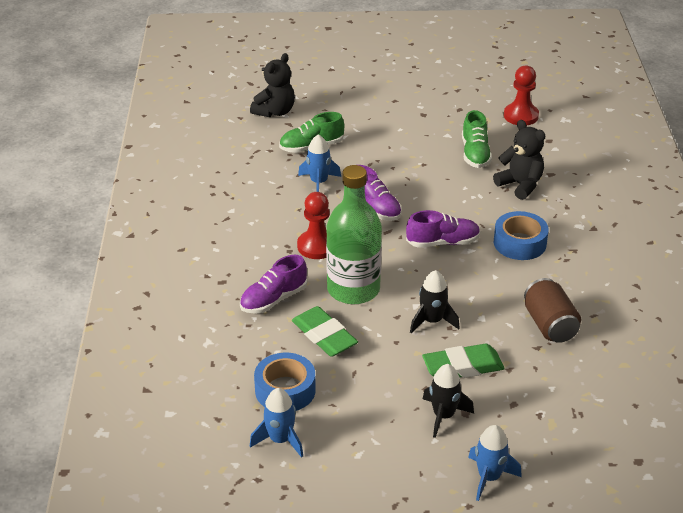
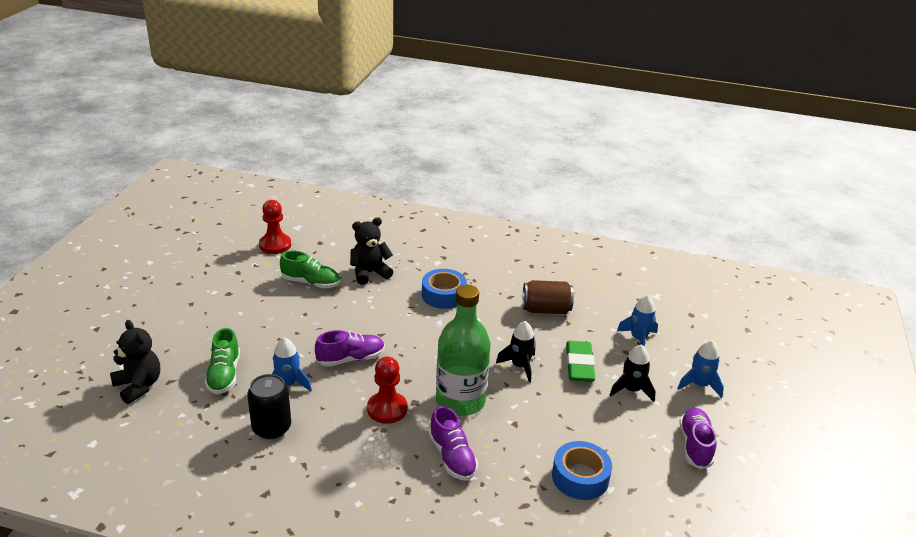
camera: 75 degrees left, 5 degrees down
(260, 190) = (271, 428): none -> black can
(280, 440) = (642, 495): blue rocket -> blue rocket (638, 339)
(324, 336) = (516, 434): green eraser -> none
(443, 242) = (422, 333): purple shoe -> purple shoe (695, 445)

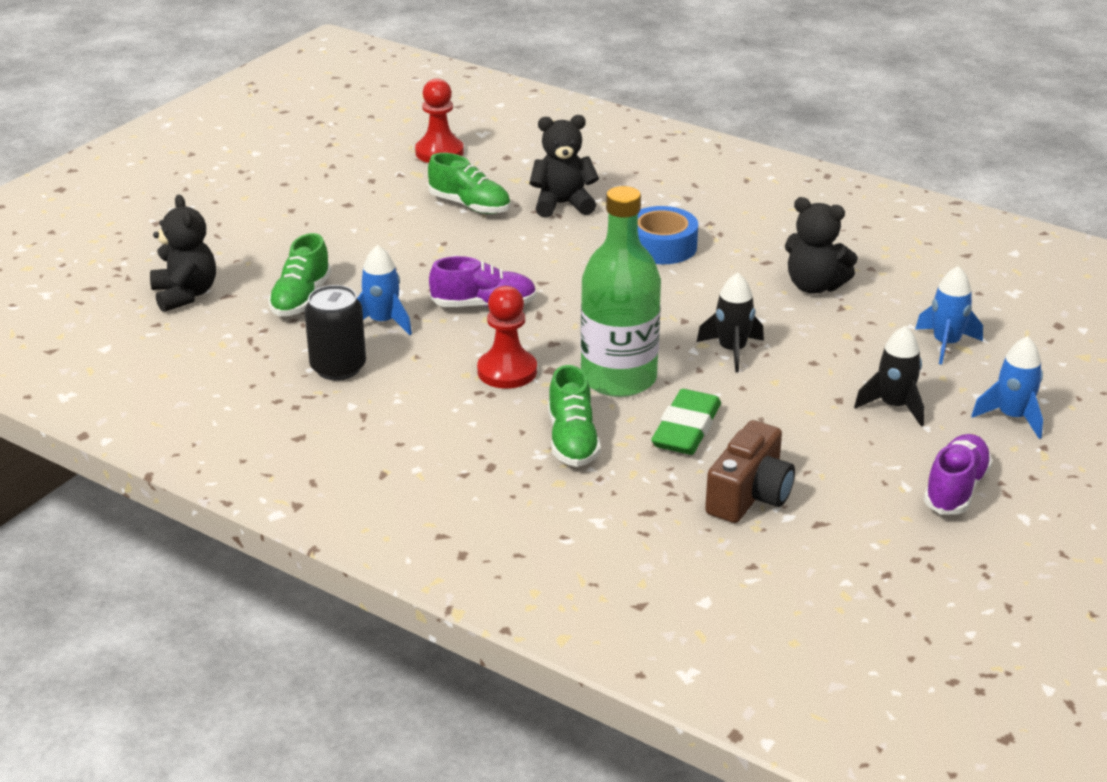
camera: 20 degrees right, 0 degrees up
(452, 457) = (572, 441): purple shoe -> green shoe
(546, 310) = (814, 286): brown can -> black teddy bear
(579, 365) = (827, 363): green eraser -> green eraser (686, 429)
(580, 477) = (749, 495): blue tape -> brown camera

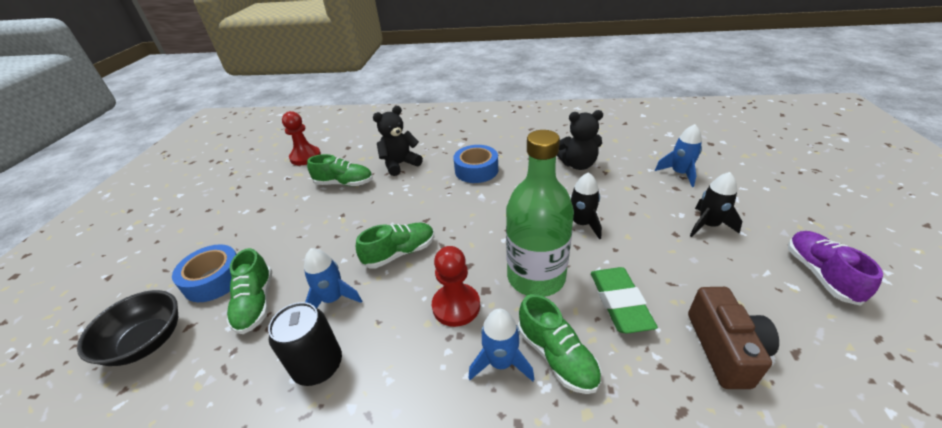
camera: 25 degrees left, 5 degrees up
(185, 295) = (147, 342): black teddy bear -> black bowl
(266, 262) = (214, 279): none -> blue tape
(484, 305) = (400, 253): purple shoe -> green shoe
(1012, 417) = (770, 206): blue rocket -> blue rocket (501, 362)

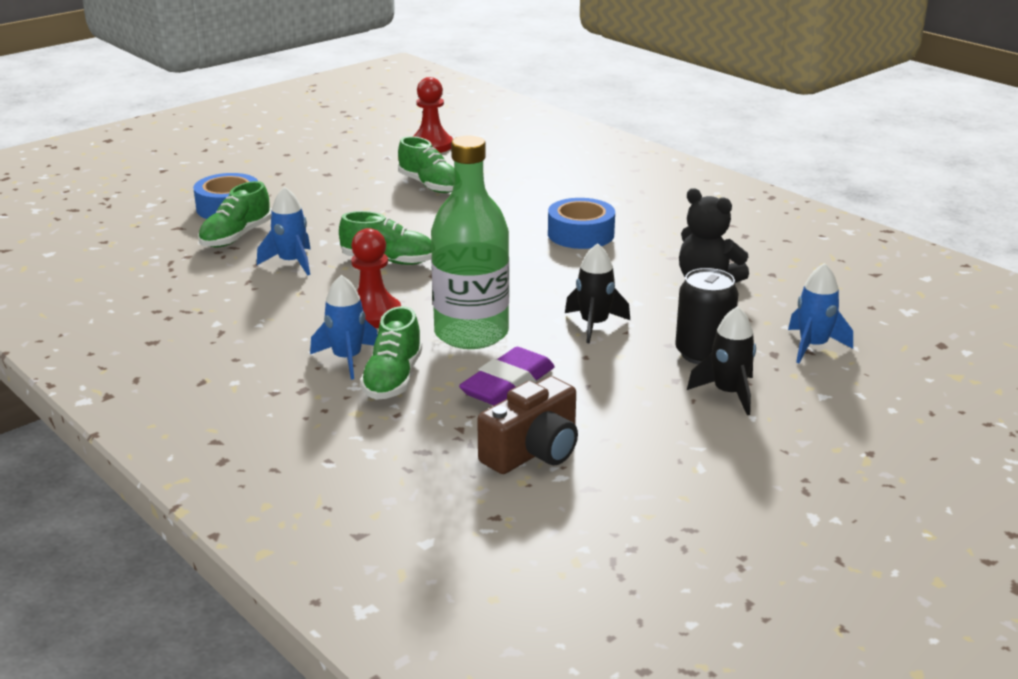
camera: 40 degrees right, 10 degrees down
(147, 342) = (144, 223): black bowl -> none
(318, 366) = (227, 292): black can -> black can (703, 353)
(400, 164) = (512, 193): black teddy bear -> none
(619, 303) = (508, 384): green eraser -> purple eraser
(820, 274) = (752, 478): purple shoe -> none

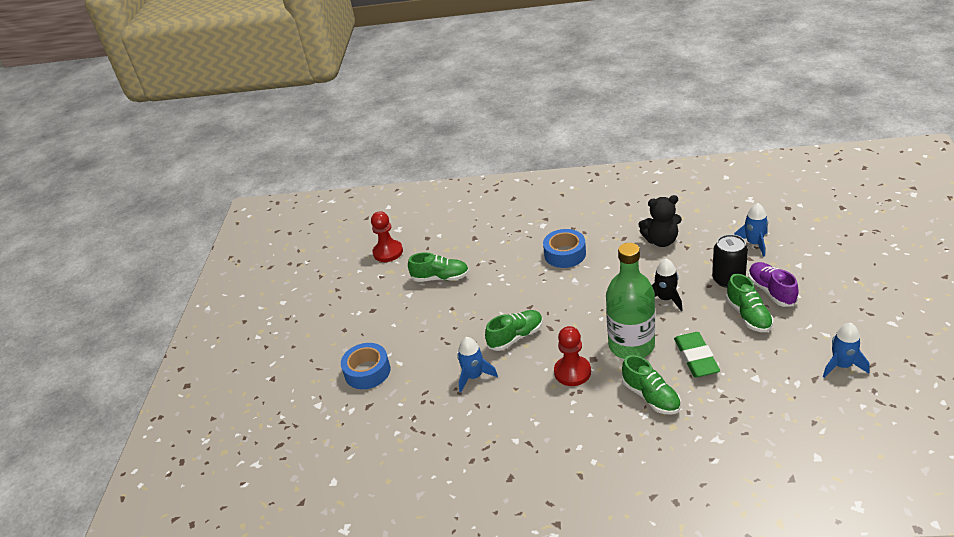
camera: 40 degrees left, 10 degrees up
(236, 237) = (413, 385): green shoe -> green shoe (748, 315)
(347, 359) = (612, 404): blue rocket -> blue rocket (842, 365)
(508, 384) = (696, 358): purple eraser -> green eraser
(533, 451) = (767, 381): brown camera -> none
(728, 393) = (771, 291): black rocket -> purple shoe

